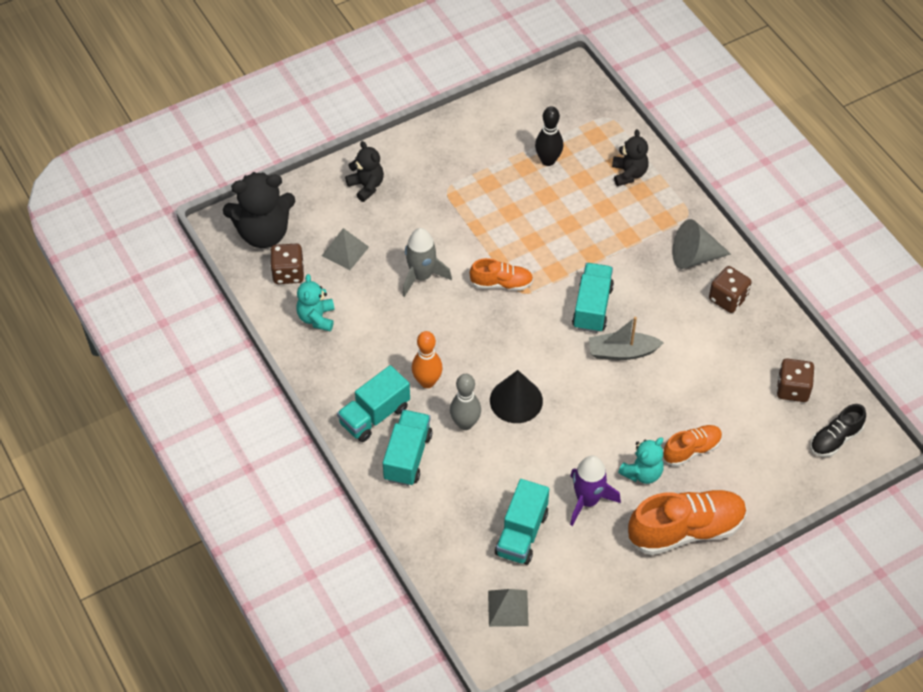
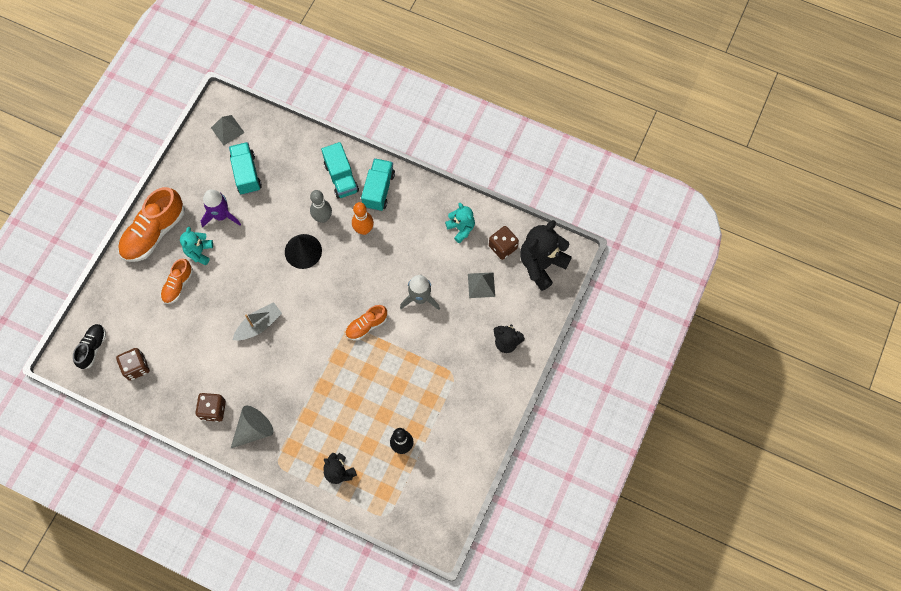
camera: 145 degrees right, 15 degrees up
(592, 307) = (297, 345): turquoise truck -> none

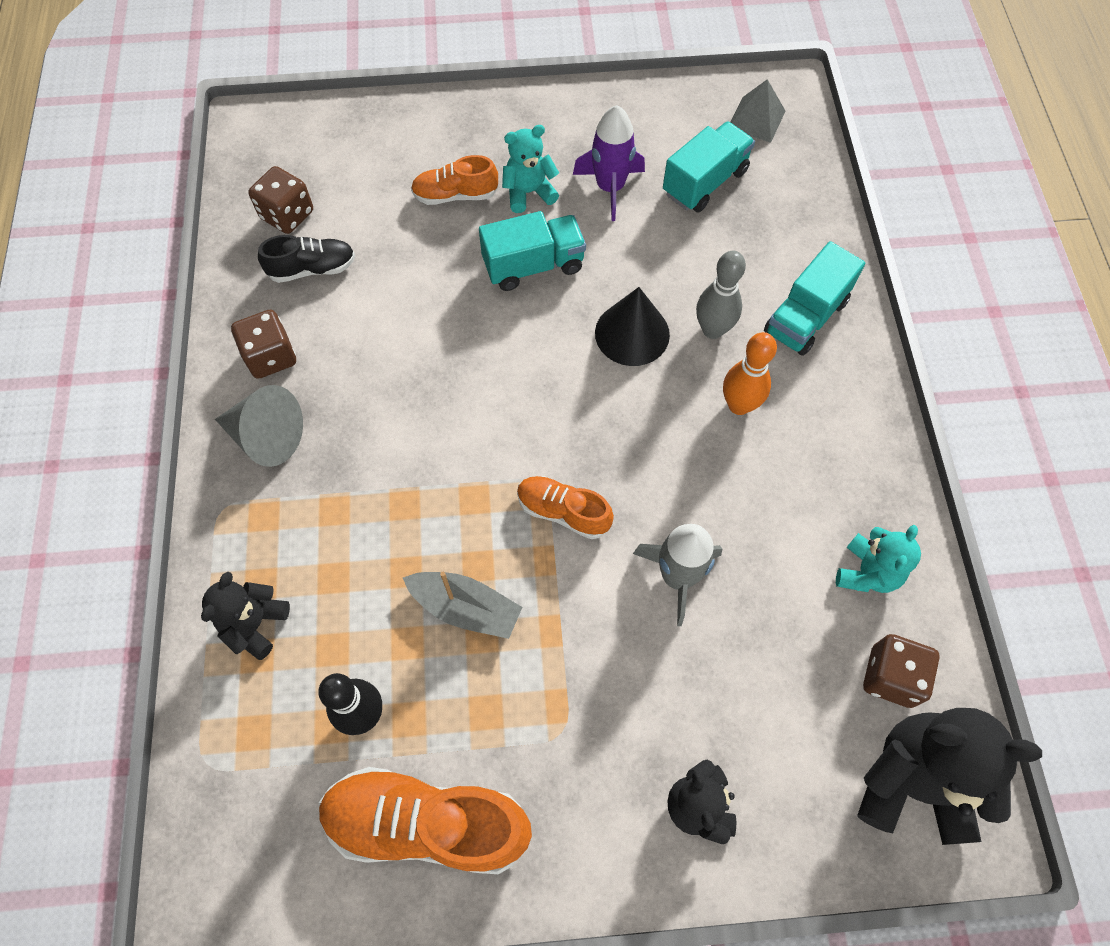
camera: 60 degrees right, 5 degrees down
(92, 348) = (287, 146): black shoe -> black shoe (312, 269)
(154, 233) = (520, 121): orange shoe -> orange shoe (427, 823)
(259, 325) = (458, 341): grey boat -> grey boat (465, 608)
(378, 190) = (830, 387): turquoise truck -> turquoise truck (533, 265)
(481, 285) = (782, 679): grey pyramid -> none

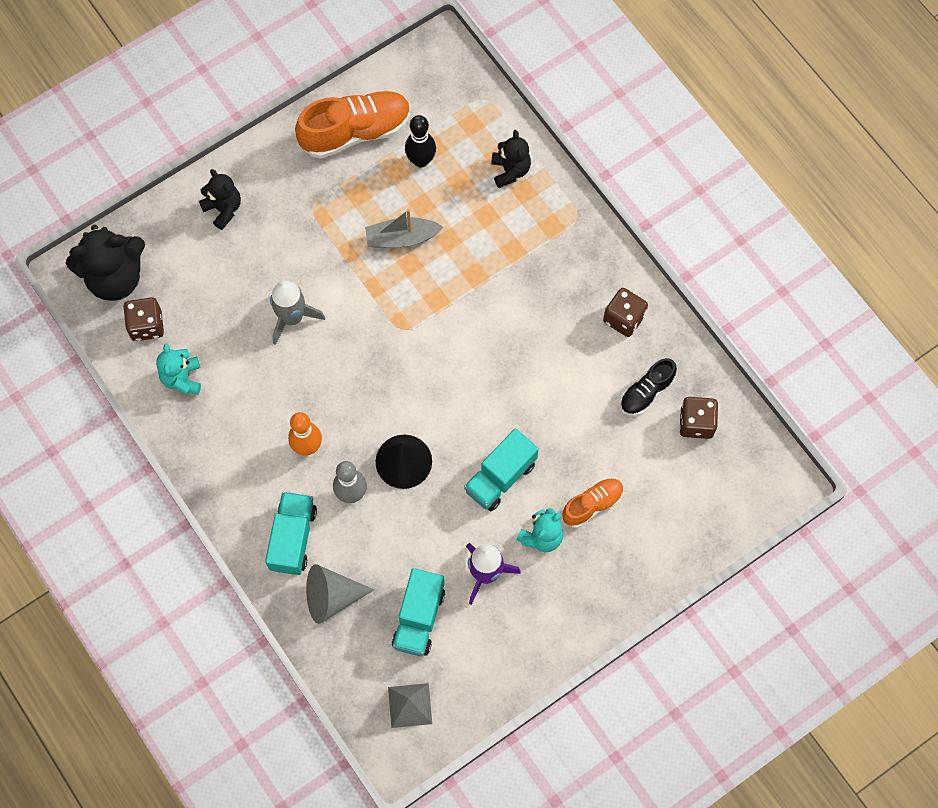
camera: 150 degrees right, 5 degrees up
(266, 436) = (586, 269): grey cone -> grey cone (332, 597)
(563, 512) = (379, 320): orange shoe -> none

